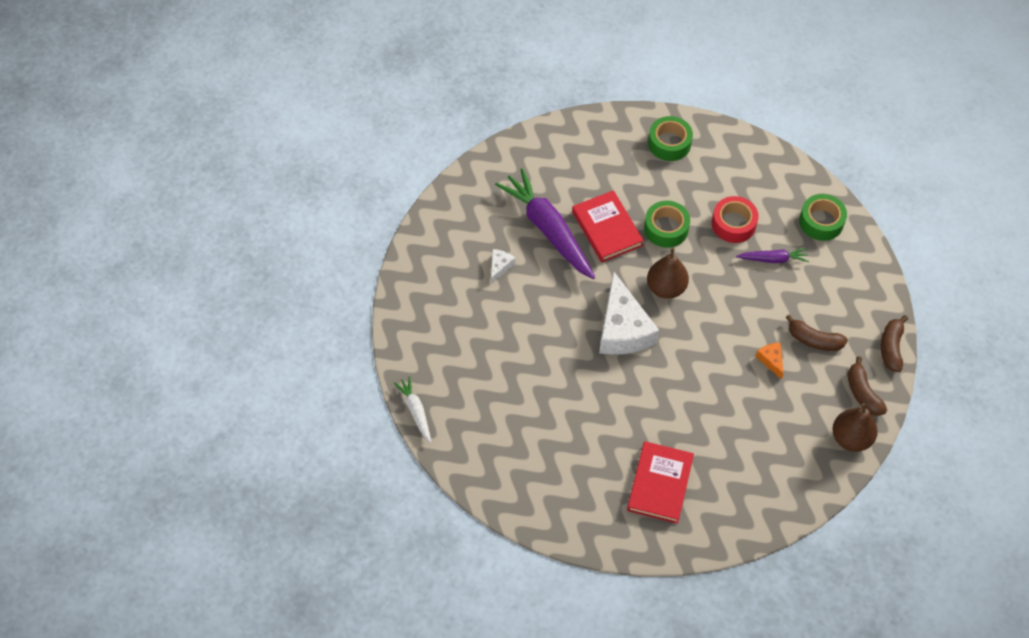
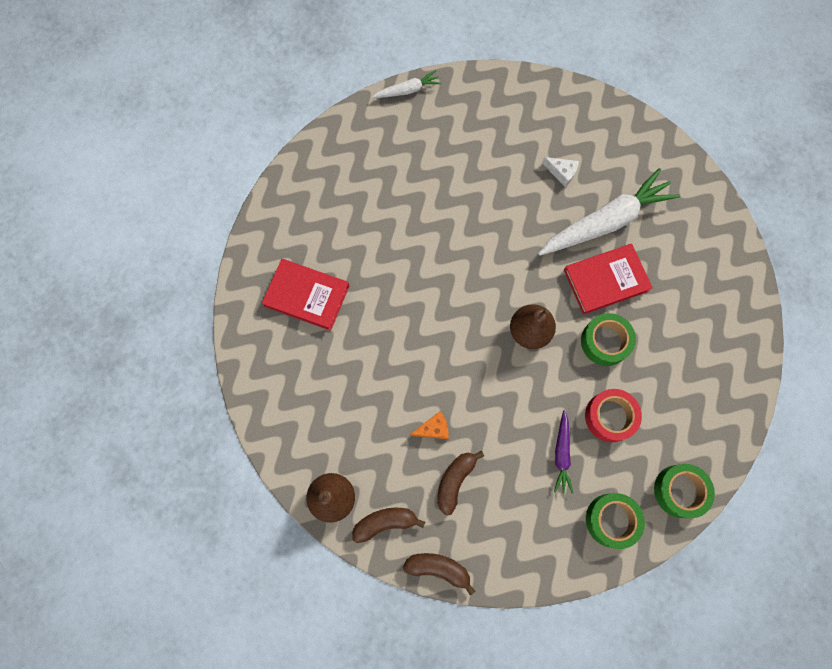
camera: 95 degrees right, 15 degrees up
(548, 229) = (606, 222): purple carrot -> white carrot
(623, 329) = (482, 282): white cheese -> none
(669, 143) = (722, 361): green tape -> green tape (679, 491)

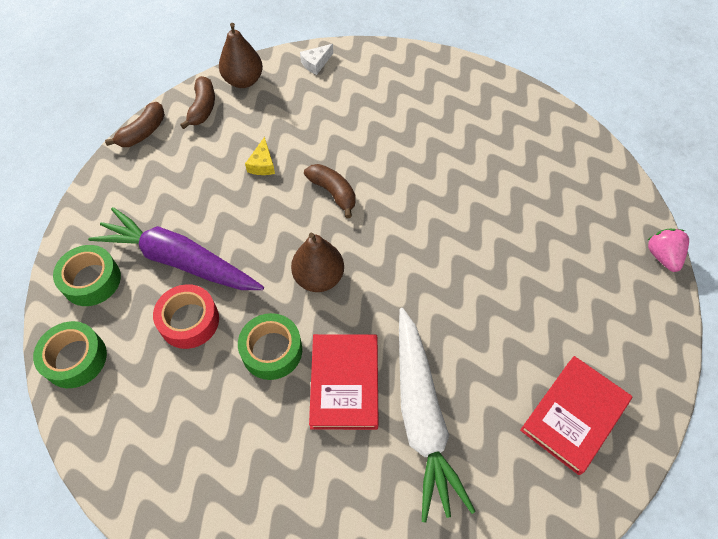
camera: 110 degrees right, 15 degrees down
(307, 296) = (435, 107): red book -> red book (574, 415)
(407, 90) = (662, 256): white carrot -> pink strawberry
(433, 428) = (262, 164): orange cheese -> yellow cheese
(455, 481) = (207, 166): brown banana -> brown banana (333, 192)
(561, 172) = (507, 389): white cheese -> white cheese (316, 63)
(561, 454) = (179, 260): purple carrot -> purple carrot, size x2.07

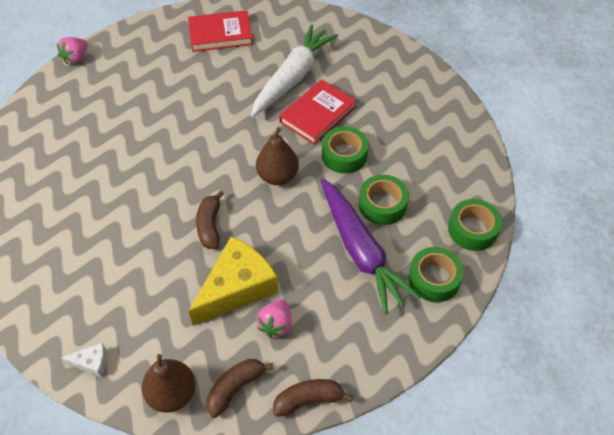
camera: 140 degrees left, 5 degrees down
(189, 321) = (382, 205): red tape -> green tape
(207, 160) = (276, 325): none -> pink strawberry
(262, 164) = (237, 287): yellow cheese -> yellow cheese, size x2.30

